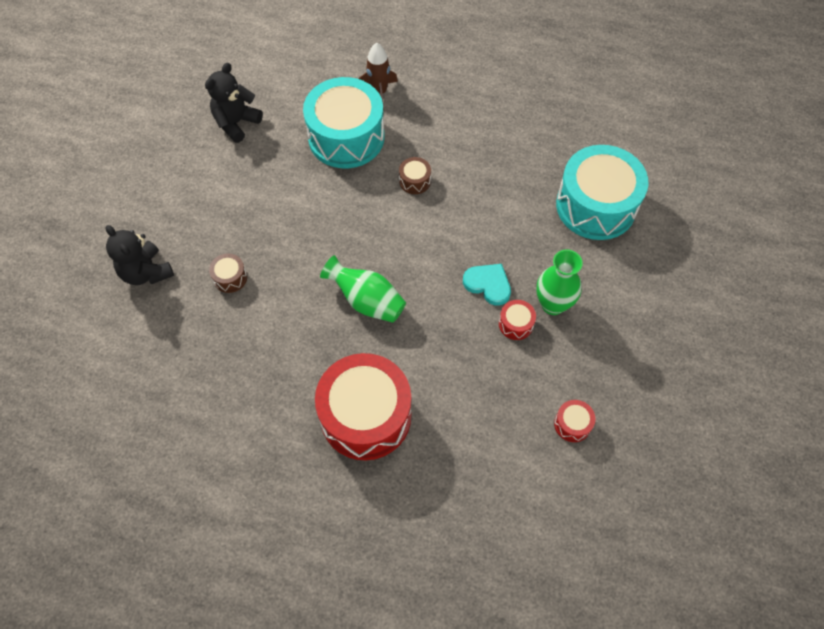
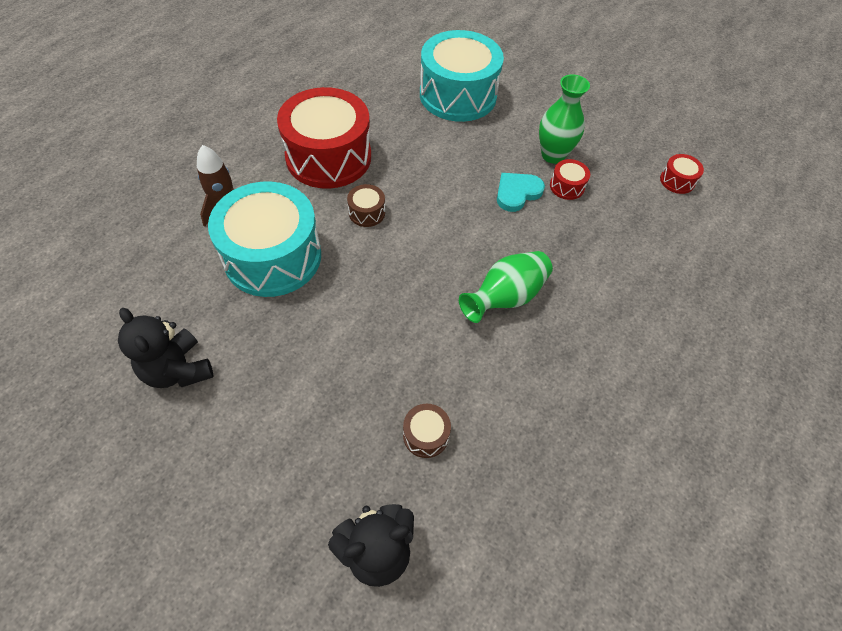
camera: 75 degrees left, 5 degrees down
(365, 416) = (646, 336): red drum -> red drum (328, 157)

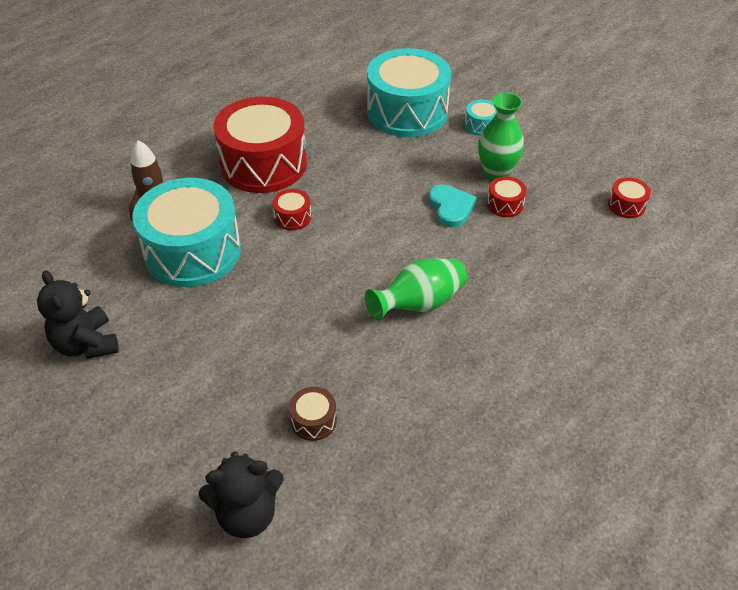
camera: 10 degrees right, 10 degrees down
(367, 212) = (292, 217): brown drum -> red drum
(517, 193) = (451, 207): turquoise heart -> turquoise heart turned 105 degrees clockwise
(529, 106) = (481, 125): none -> turquoise drum

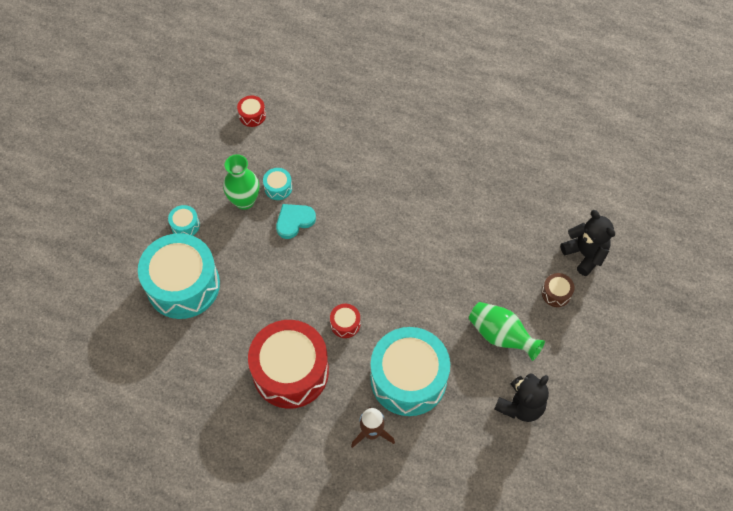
camera: 110 degrees left, 15 degrees up
(313, 421) = (512, 244): brown drum -> brown drum (556, 293)
(419, 304) = (396, 215): green vase -> green vase (501, 336)
(505, 204) = (278, 188): red drum -> turquoise drum

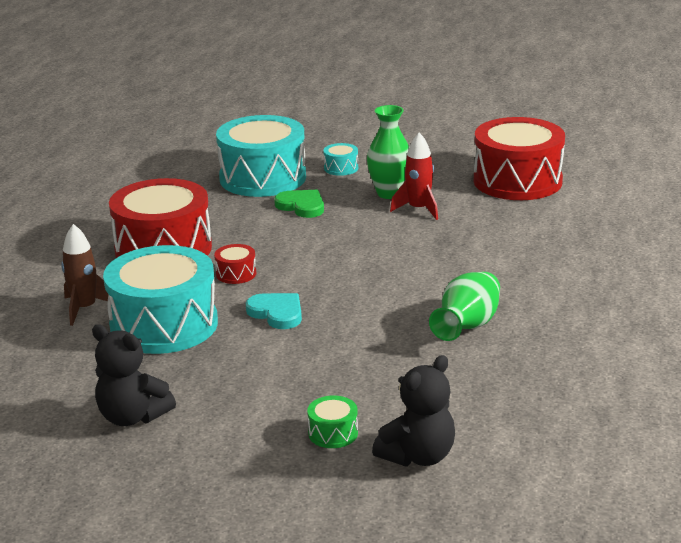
camera: 80 degrees right, 35 degrees down
(246, 264) = (302, 206): none -> green heart
(252, 115) = (517, 181): red drum -> red drum, size x2.48
(278, 188) = (418, 209): turquoise drum -> red rocket
(294, 221) = (374, 225): turquoise heart -> turquoise heart (277, 313)
(501, 336) = (245, 390): green vase -> green vase (467, 326)
(556, 293) = (333, 433): brown drum -> green drum

